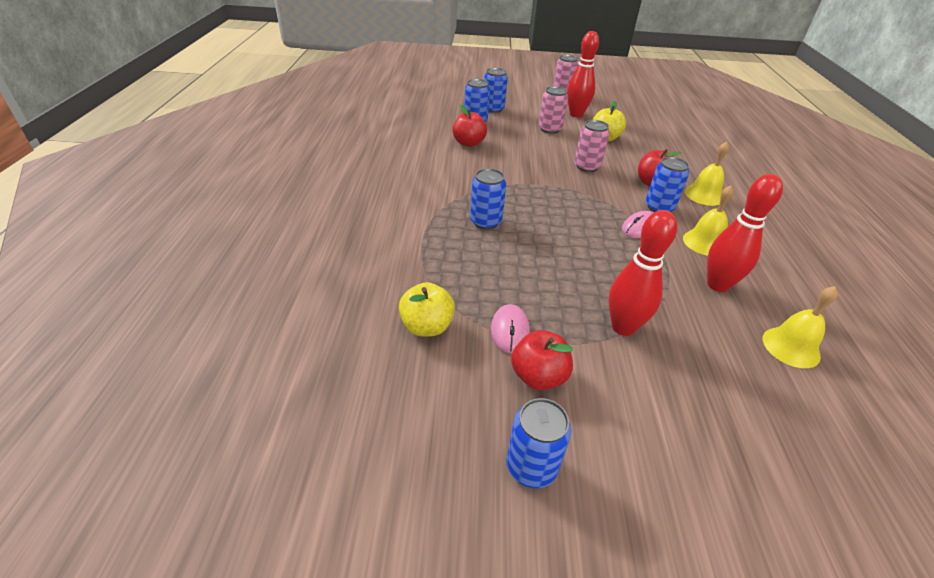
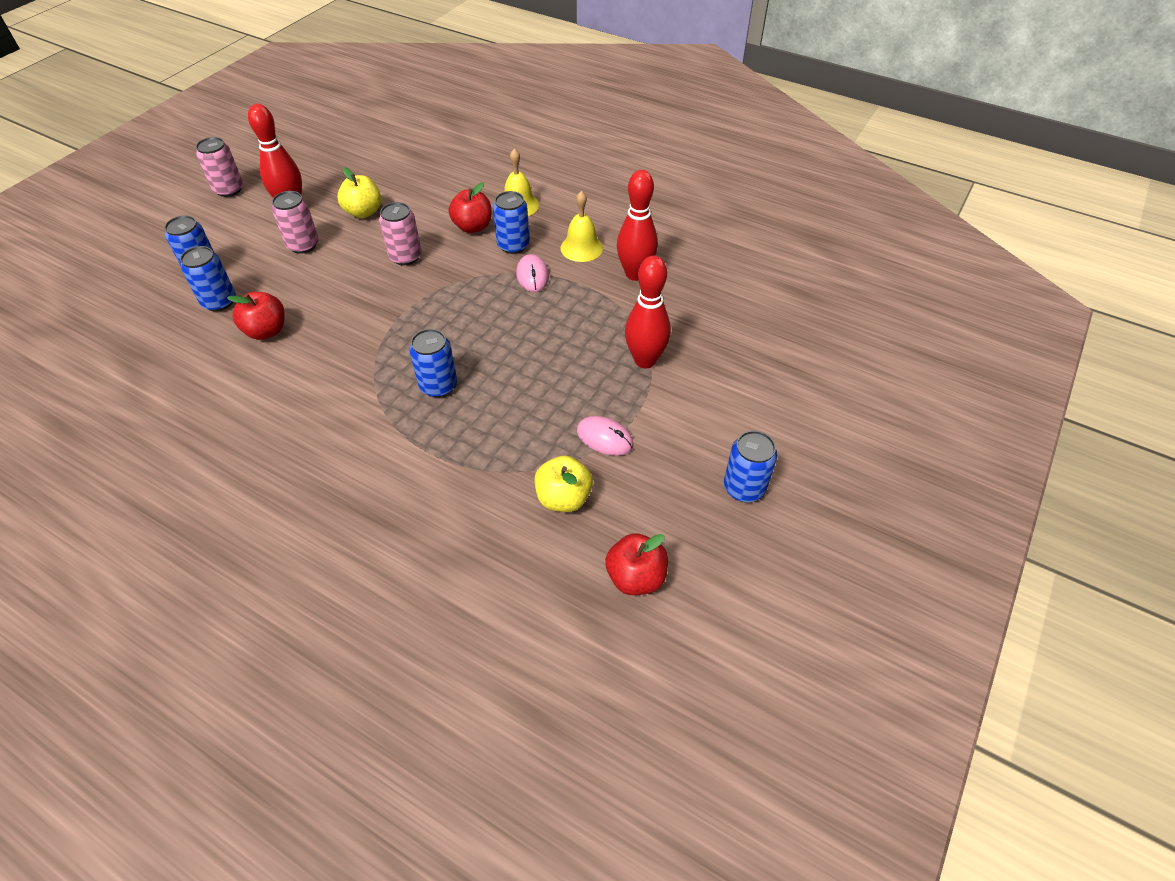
camera: 60 degrees left, 10 degrees up
(538, 376) = (665, 443): red apple -> red apple (635, 577)
(791, 347) = (718, 278): yellow bell -> none

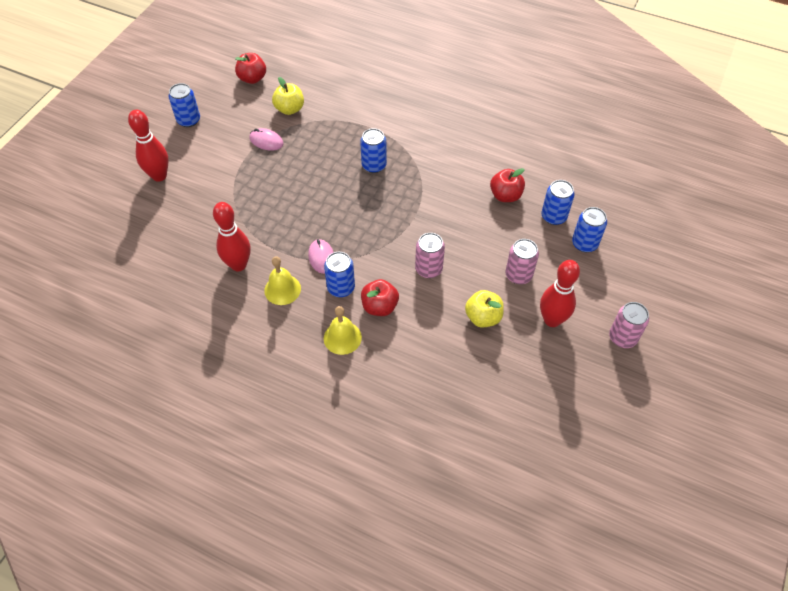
camera: 175 degrees right, 5 degrees up
(645, 360) = (237, 192): red bowling pin -> red bowling pin (159, 176)

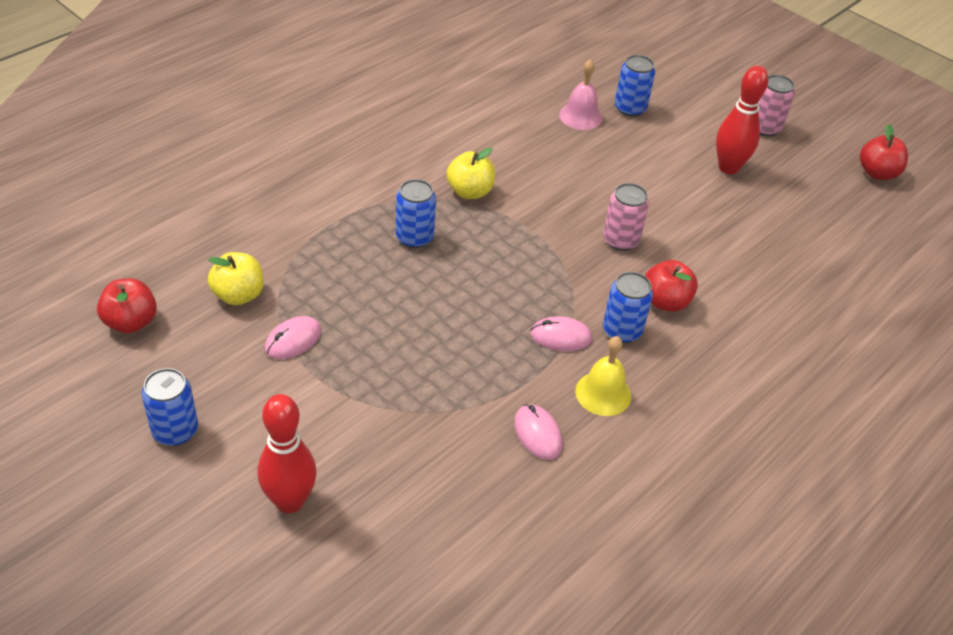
camera: 75 degrees left, 10 degrees down
(238, 265) = (538, 434): red bowling pin -> pink mouse
(342, 337) = (705, 351): yellow bell -> none
(483, 317) = (709, 218): yellow apple -> yellow apple (470, 192)
(505, 195) = (530, 141): red apple -> red apple (877, 173)
(518, 275) = (657, 171): pink can -> none
(553, 216) = (580, 116): blue can -> pink bell

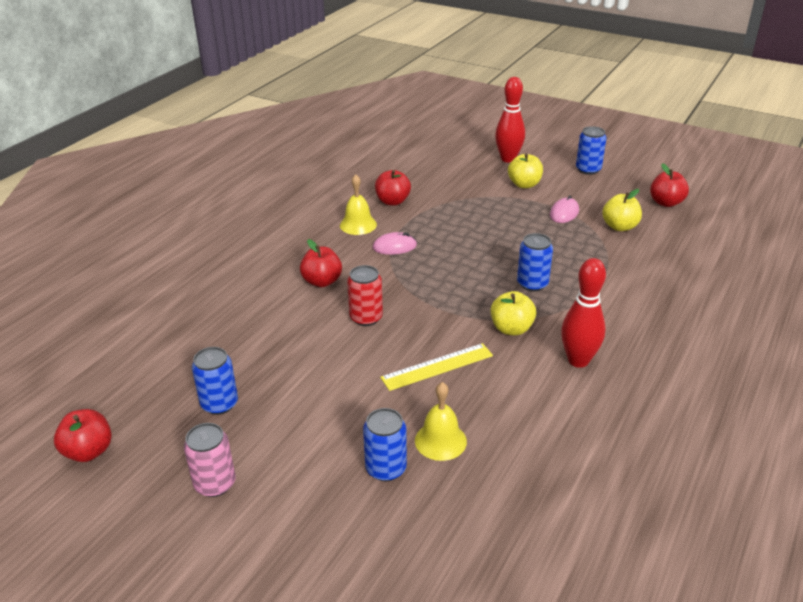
camera: 170 degrees right, 10 degrees down
(308, 420) = (524, 184): none -> yellow apple
(538, 434) = (392, 201): pink mouse -> red apple
(561, 172) = (437, 367): none -> yellow ruler
(580, 116) = (440, 441): pink bell -> yellow bell
(620, 240) = (366, 318): pink can -> red can
(622, 331) = (352, 258): blue can -> blue can (219, 404)
(728, 168) = (265, 415): red bowling pin -> red bowling pin (578, 360)

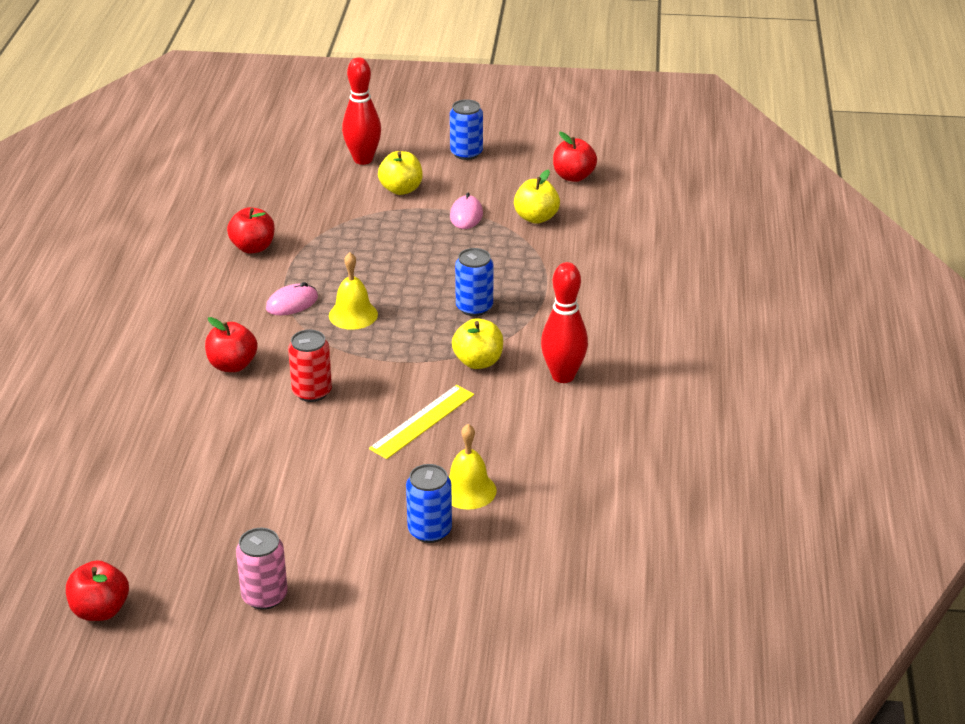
camera: 25 degrees left, 0 degrees up
(219, 404) = (210, 524): blue can -> none
(358, 225) = (229, 287): yellow bell -> yellow bell (353, 315)

